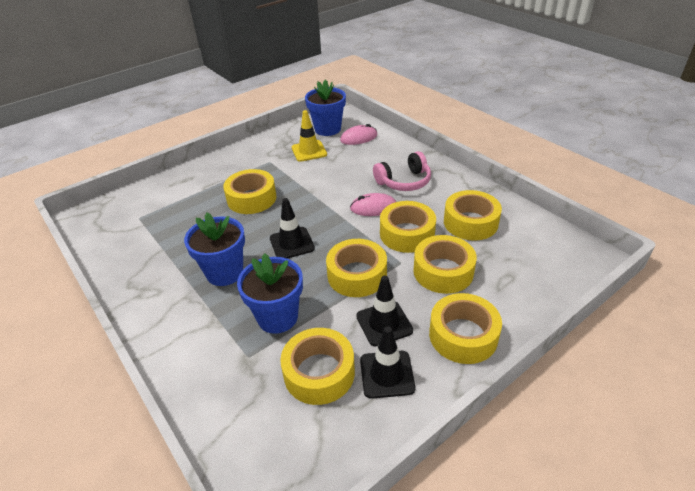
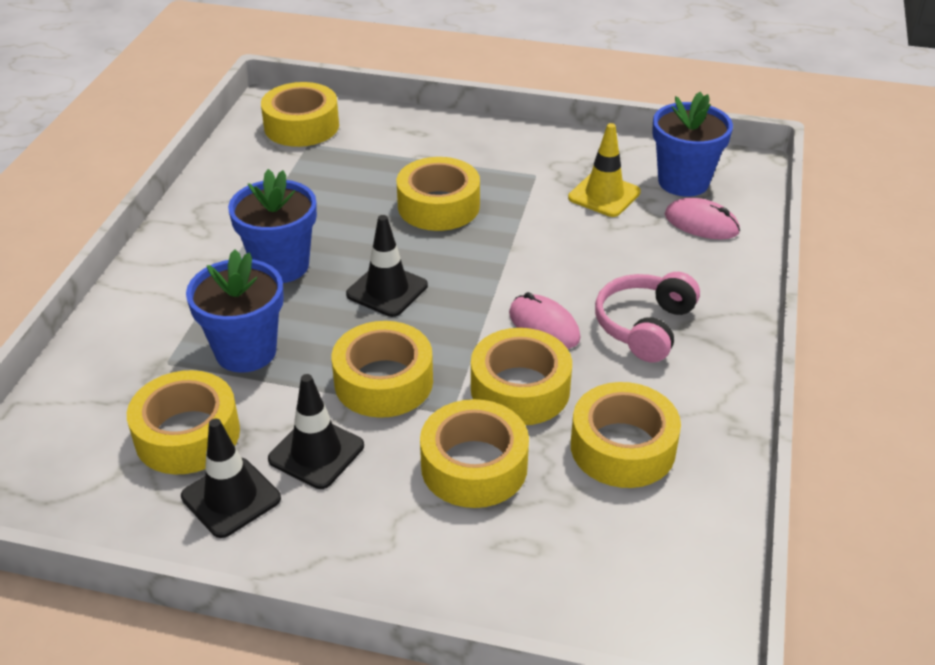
camera: 50 degrees right, 0 degrees up
(404, 181) = (644, 326): pink headphones -> pink headphones turned 90 degrees clockwise
(463, 335) = (360, 544): yellow tape -> yellow tape (301, 126)

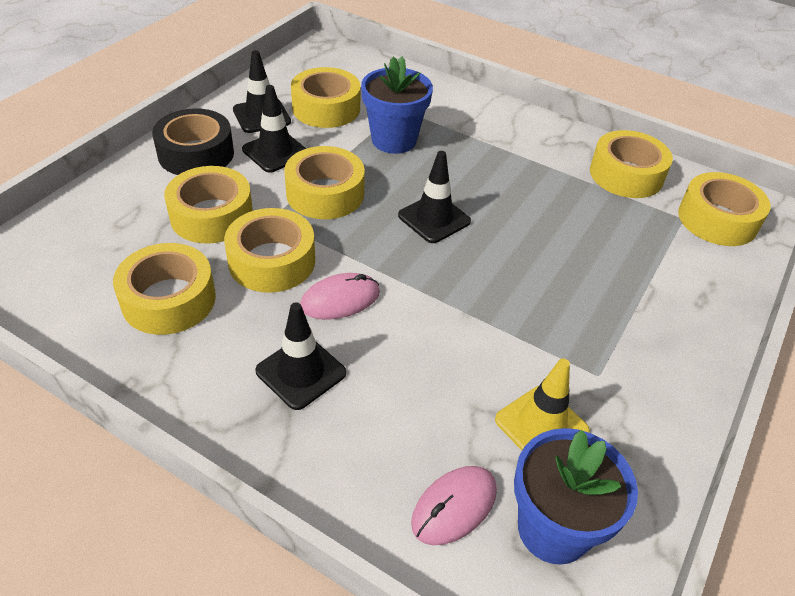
camera: 105 degrees right, 5 degrees up
(281, 266) = (490, 171): blue flower pot -> none
(354, 534) = (196, 153): none -> black tape
(438, 206) = (553, 280): yellow tape -> yellow tape (626, 175)
(644, 326) = (301, 372): pink headphones -> black traffic cone

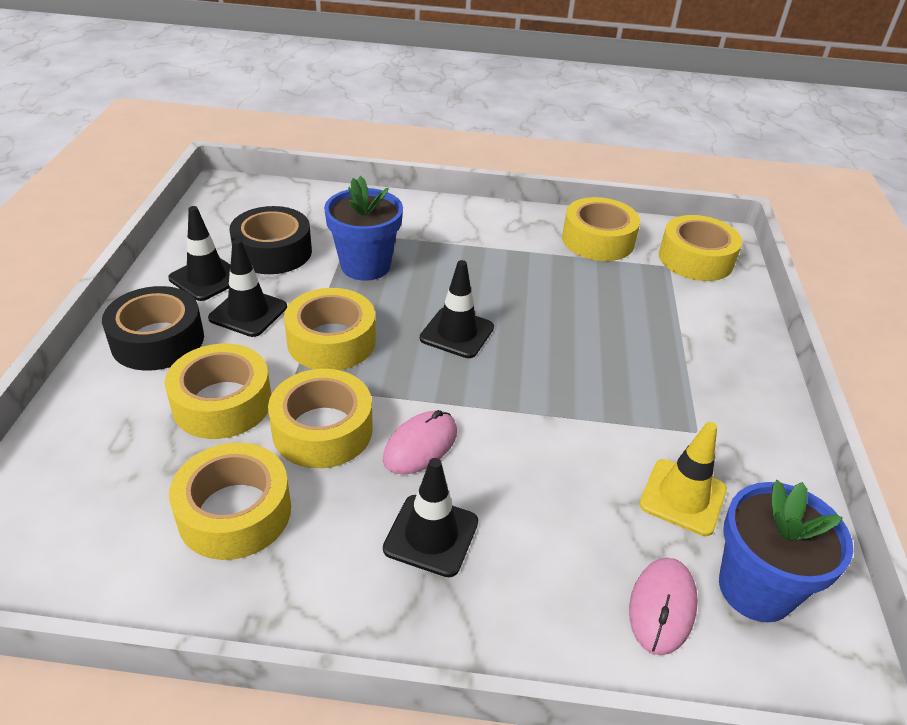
camera: 25 degrees left, 5 degrees down
(326, 108) = (273, 251): yellow tape -> black tape

